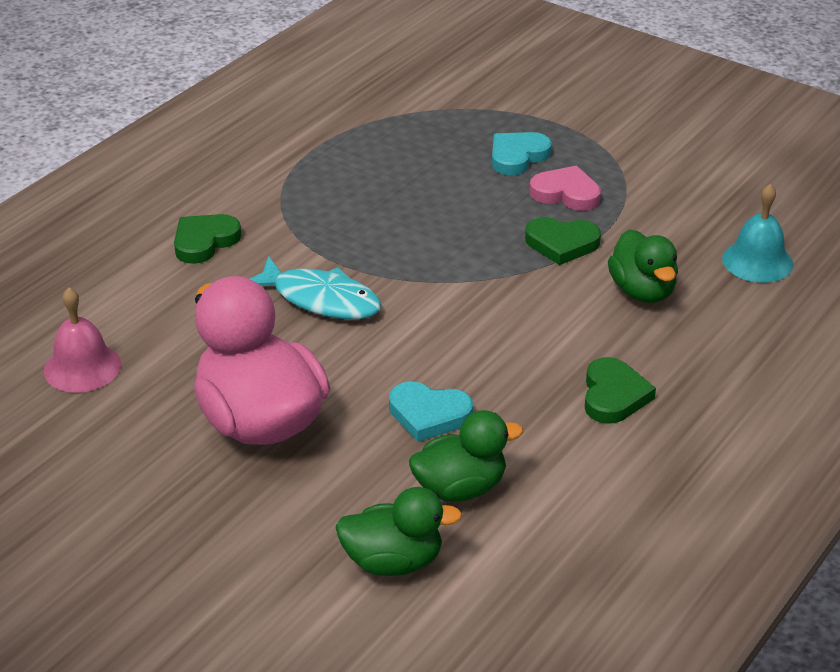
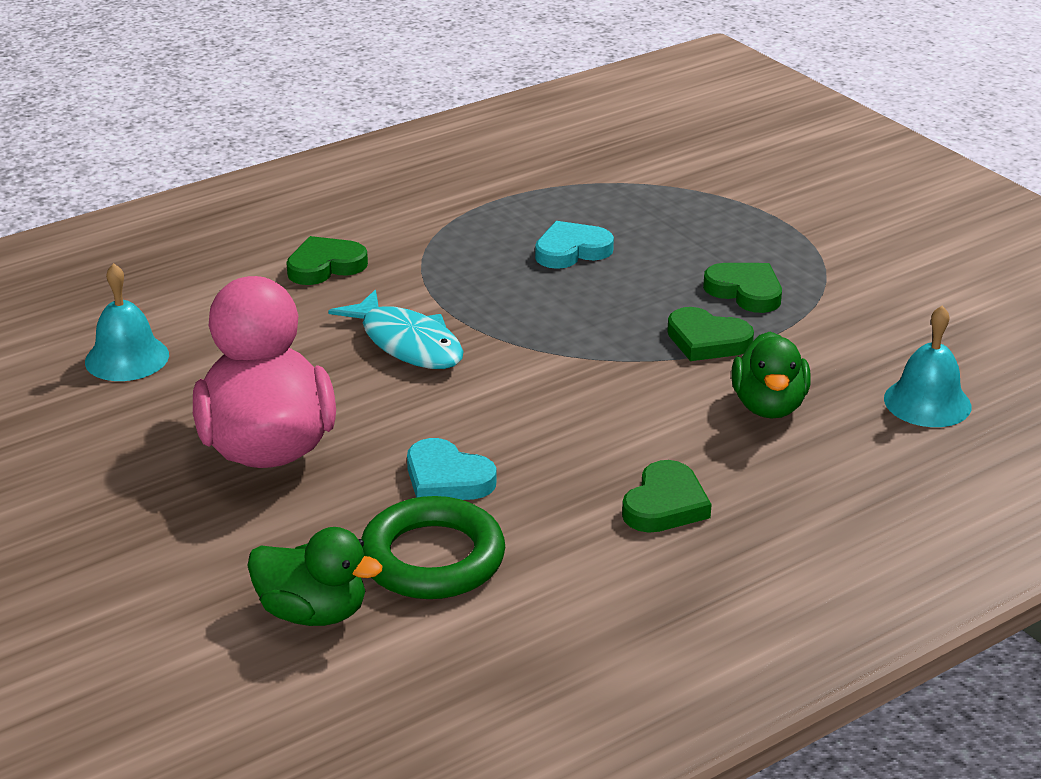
camera: 20 degrees right, 5 degrees down
(82, 367) = (127, 358): pink bell -> turquoise bell
(460, 488) = (432, 558): green duck -> green ring
(517, 156) = (714, 245): turquoise heart -> turquoise heart (571, 250)
(566, 193) = (745, 291): pink heart -> green heart

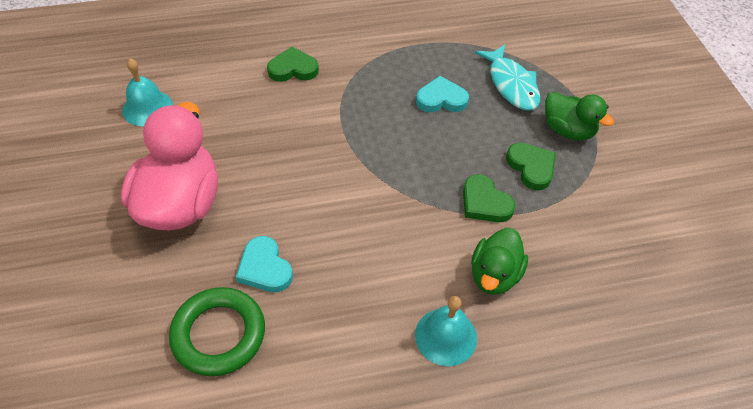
camera: 20 degrees right, 20 degrees up
(313, 613) = (126, 354): green duck -> green duck (568, 130)
(407, 343) = (304, 146): turquoise fish -> turquoise fish (511, 84)
(665, 504) = (382, 341): green heart -> none
(927, 402) = (602, 309): turquoise bell -> turquoise bell (446, 336)

